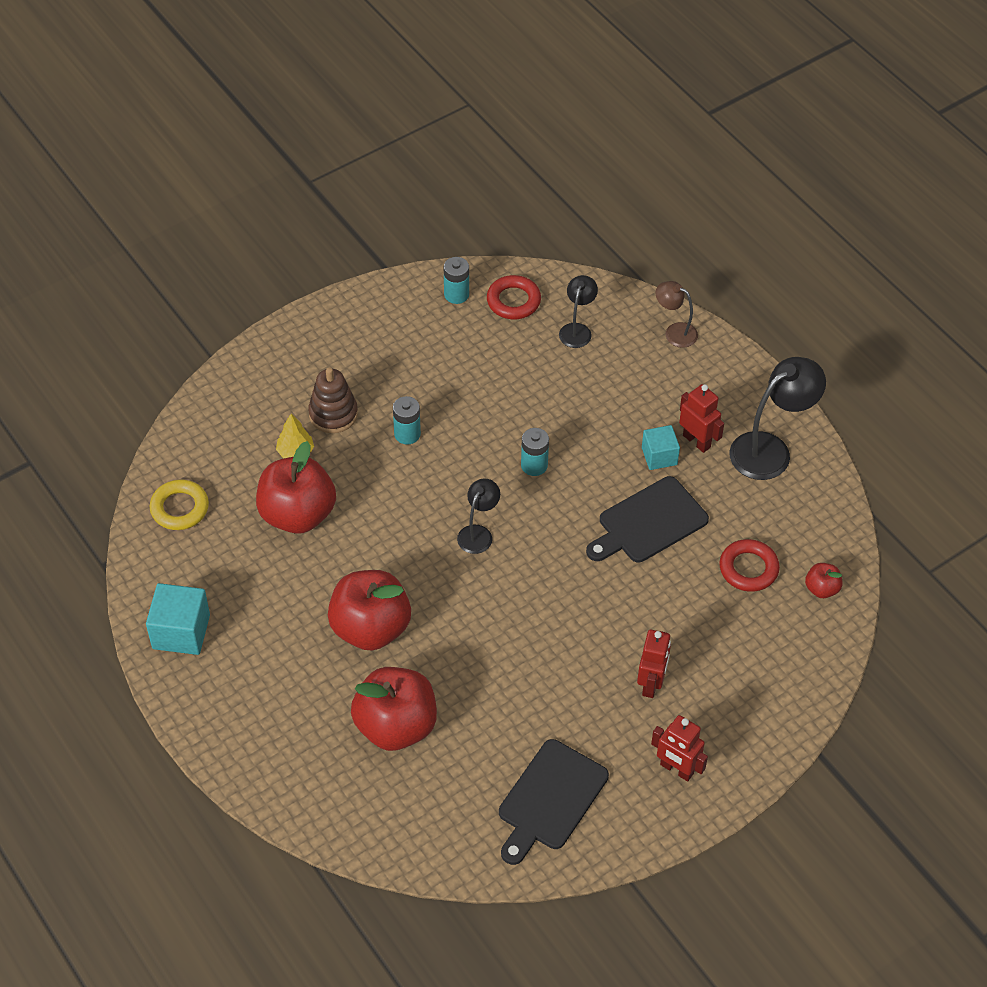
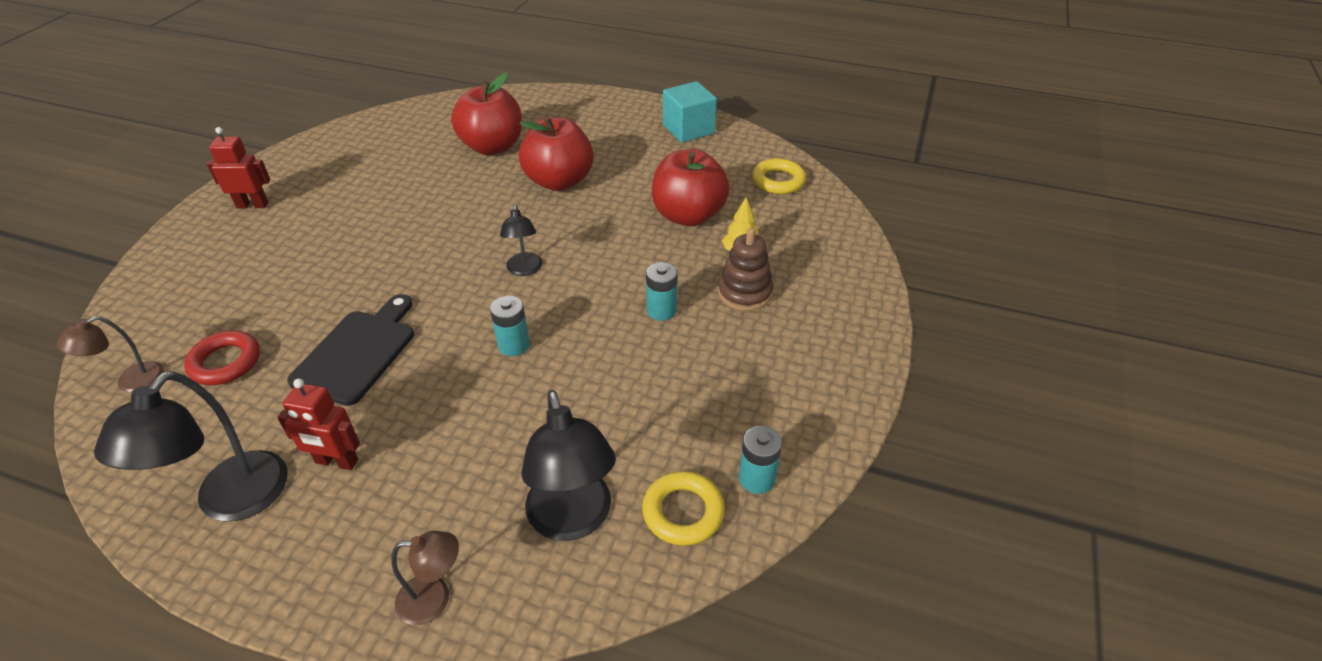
camera: 145 degrees right, 10 degrees down
(513, 301) = (683, 512): red ring -> yellow ring
(550, 799) = (350, 157): black cutting board -> none
(577, 330) = (573, 520): black lamp -> black lamp, size x1.77
(651, 683) = (297, 242): red robot -> none
(659, 456) = (377, 421): turquoise cube -> none
(821, 589) = (131, 381): red apple -> brown lamp

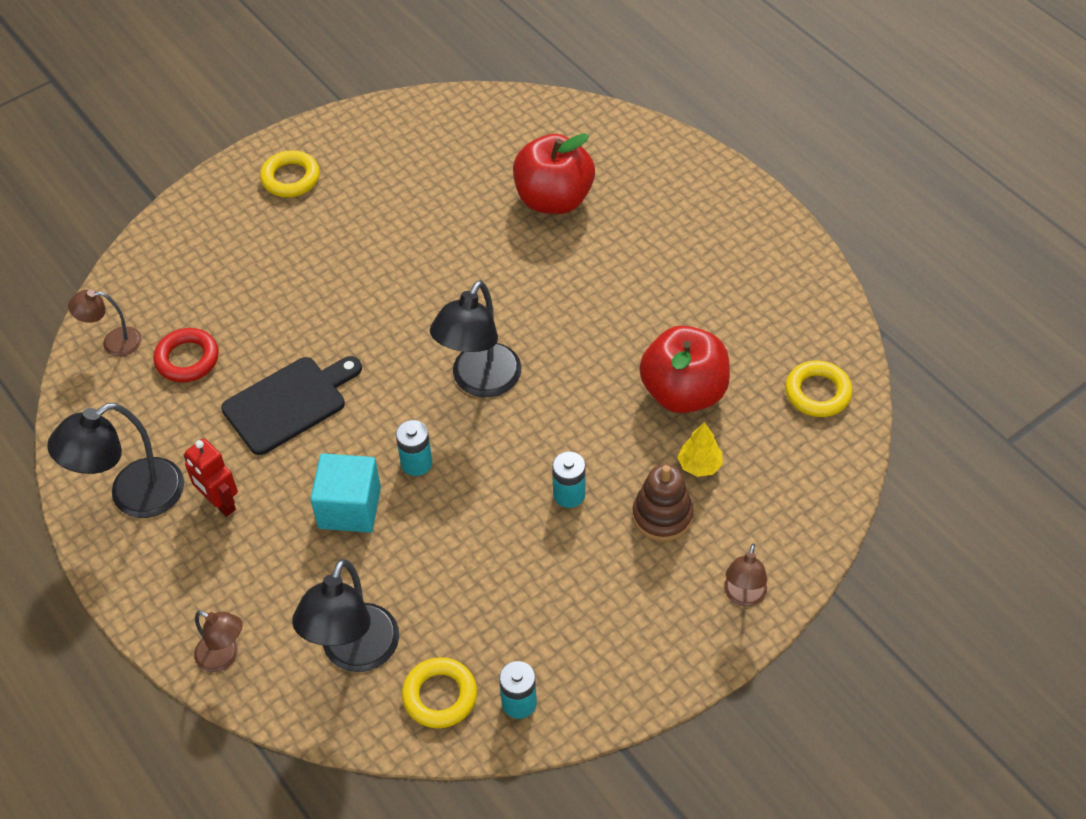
camera: 35 degrees right, 10 degrees up
(252, 205) = (290, 178): red robot -> yellow ring
(524, 270) = (480, 382): black lamp -> black lamp, size x1.77
(559, 181) = (588, 282): red apple -> none
(688, 129) = (780, 269): turquoise cube -> turquoise cube (349, 508)
(852, 315) = (743, 596): none -> brown lamp

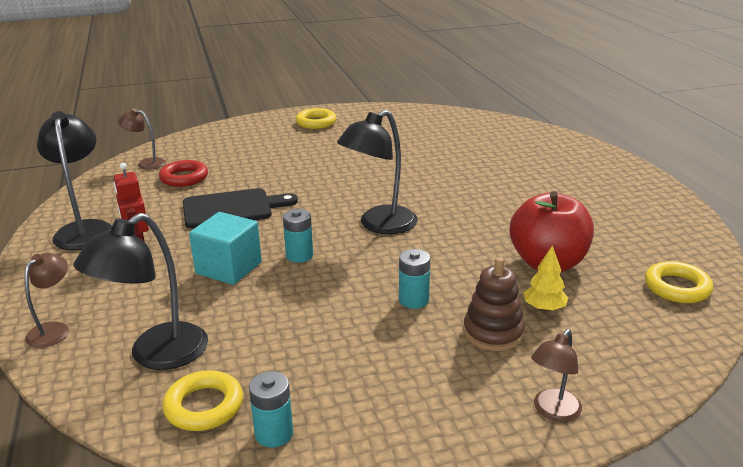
camera: 20 degrees right, 25 degrees down
(133, 497) = (84, 229): black lamp -> black lamp turned 90 degrees clockwise
(224, 657) = (54, 329): brown lamp -> brown lamp turned 120 degrees counterclockwise
(553, 199) = (488, 156): red apple -> none

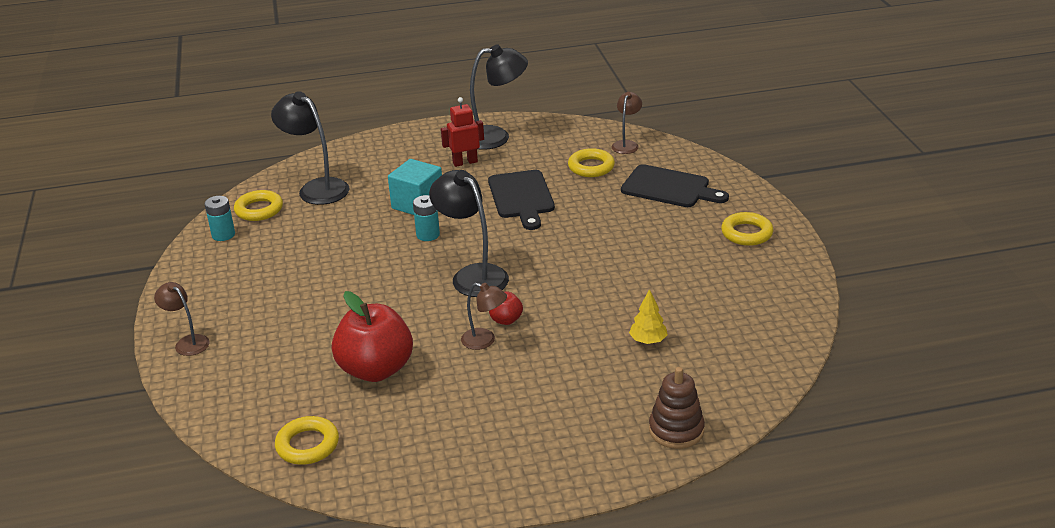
camera: 95 degrees right, 5 degrees up
(54, 329) = (359, 149): brown lamp -> brown lamp (485, 341)
(184, 178) = (591, 167): red ring -> yellow ring
(237, 146) = (669, 188): none -> black cutting board
(413, 300) = (342, 290): turquoise battery -> none
(450, 205) = (506, 320): none -> red apple
(493, 333) = (284, 326): brown stacking toy -> brown stacking toy (676, 430)
(544, 308) = (306, 356): yellow tree -> yellow tree (648, 341)

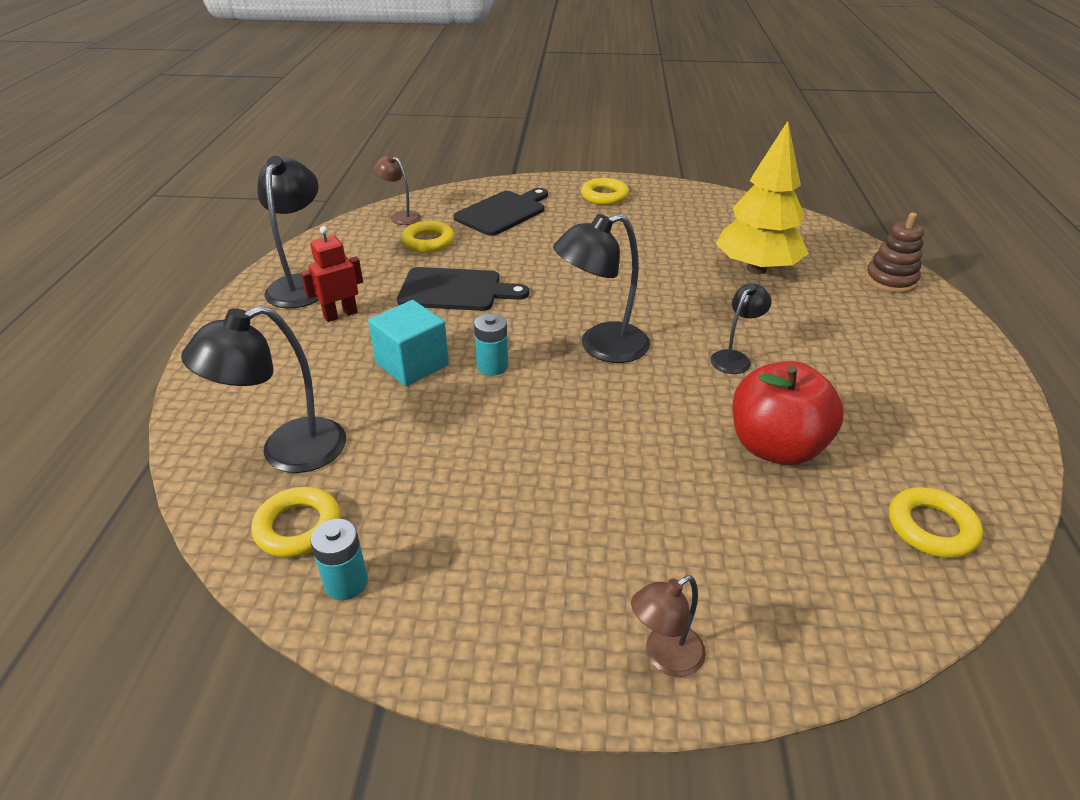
camera: 75 degrees left, 5 degrees up
(465, 162) = (340, 315): red robot -> red robot turned 60 degrees clockwise
(485, 341) = (734, 358): brown lamp -> black lamp
(506, 320) = (698, 338): red apple -> none
(648, 341) = (756, 269): yellow tree -> yellow tree, size x2.37

